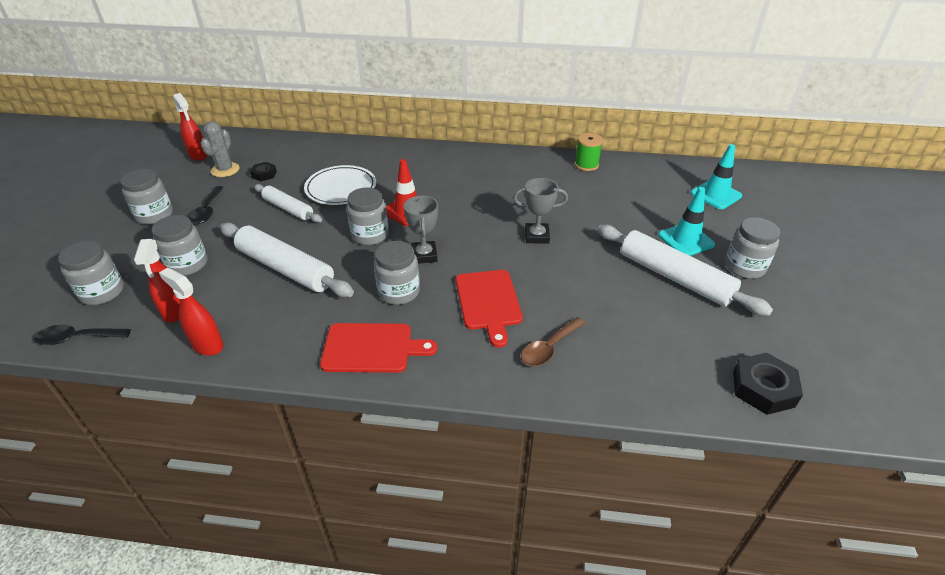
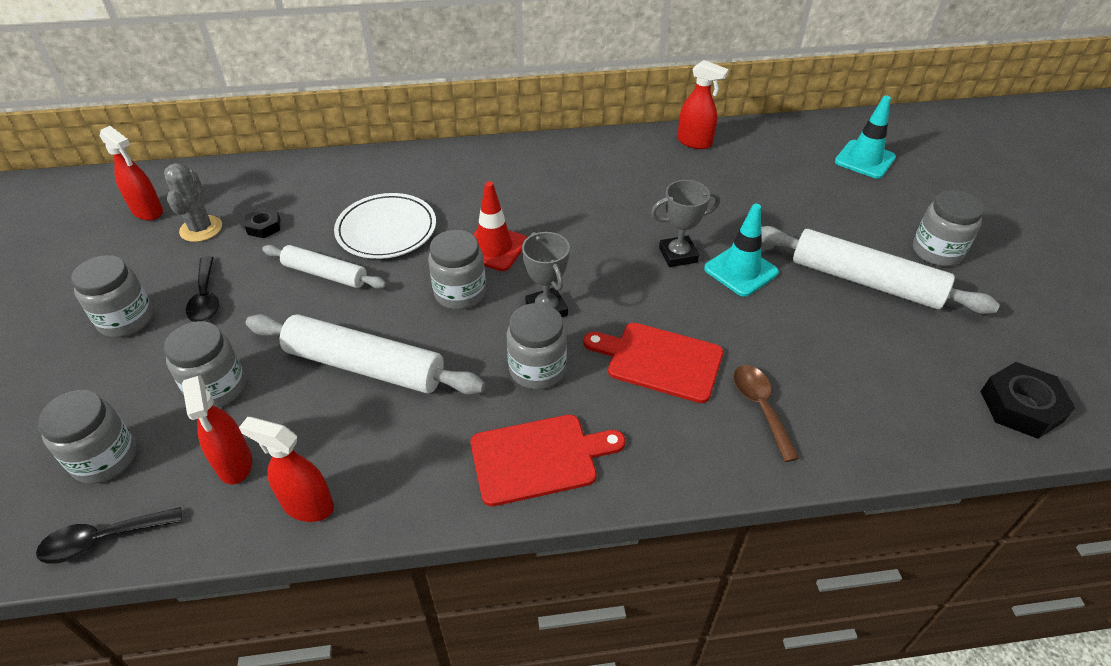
camera: 15 degrees left, 5 degrees up
(488, 302) = (659, 361): red cutting board -> red cutting board turned 135 degrees clockwise
(549, 348) = (761, 408): brown spoon -> brown spoon turned 135 degrees clockwise
(586, 165) = (694, 142): green spool -> red spray bottle
(686, 240) = (856, 227): turquoise traffic cone -> turquoise traffic cone (741, 270)

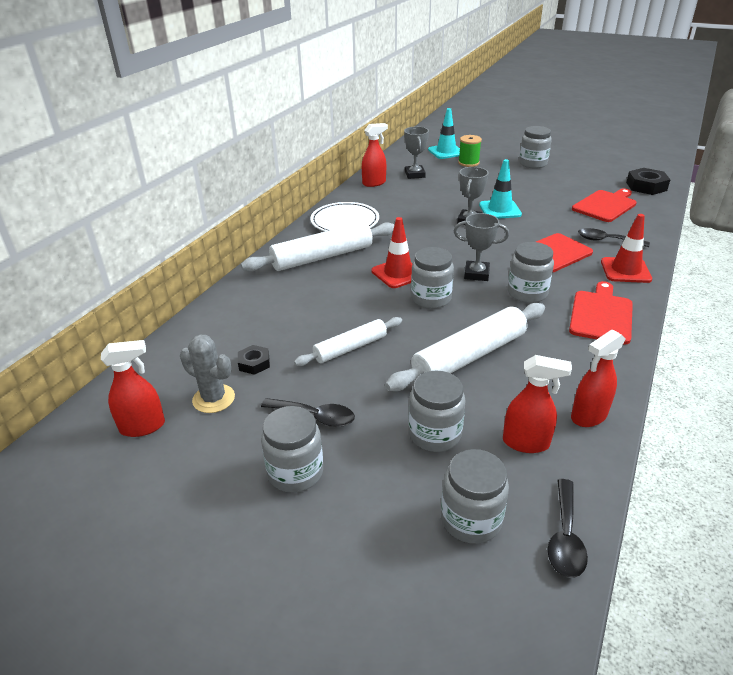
camera: 55 degrees left, 10 degrees down
(386, 230) = (329, 308): white plate -> white plate (345, 221)
(686, 453) = (625, 270): none -> red traffic cone
(758, 162) = (415, 174): none -> grey trophy
(761, 408) = (606, 240): brown spoon -> black spoon
(855, 191) = (468, 163): none -> green spool
(865, 281) = (538, 185): white rolling pin -> white rolling pin (322, 257)
(882, 374) = (605, 205): none -> red cutting board

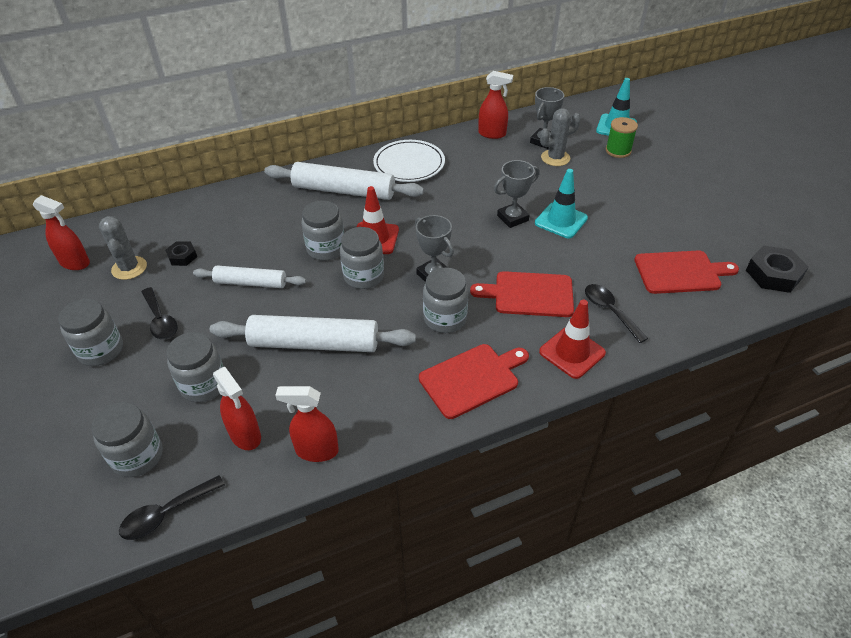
camera: 40 degrees right, 10 degrees up
(438, 180) = (555, 158): none -> grey cactus
(532, 164) = (686, 183): grey jar -> grey jar (326, 249)

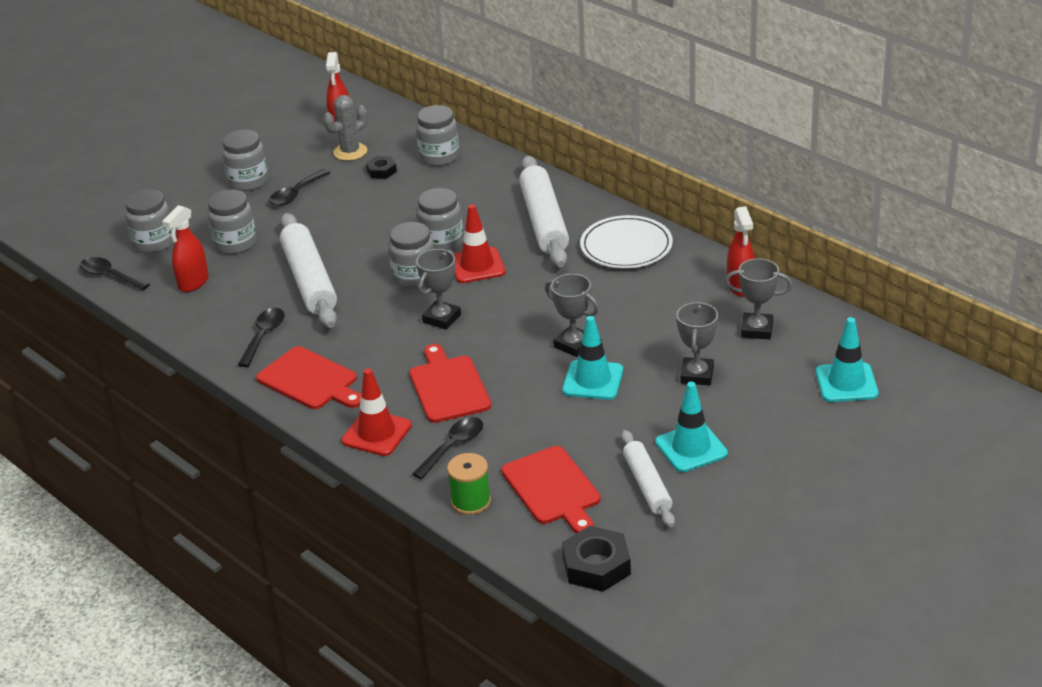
camera: 70 degrees right, 10 degrees down
(251, 283) = (368, 219): white rolling pin -> white rolling pin (647, 485)
(316, 450) = (193, 322): red spray bottle -> none
(381, 397) = (263, 336): none -> black spoon
(445, 318) = (382, 343): grey jar -> grey jar (439, 157)
(555, 158) = (724, 348): grey cactus -> none
(579, 176) = (697, 375): none -> grey trophy
(618, 151) = (784, 395): green spool -> green spool (471, 501)
(657, 200) = (691, 448): none -> turquoise traffic cone

